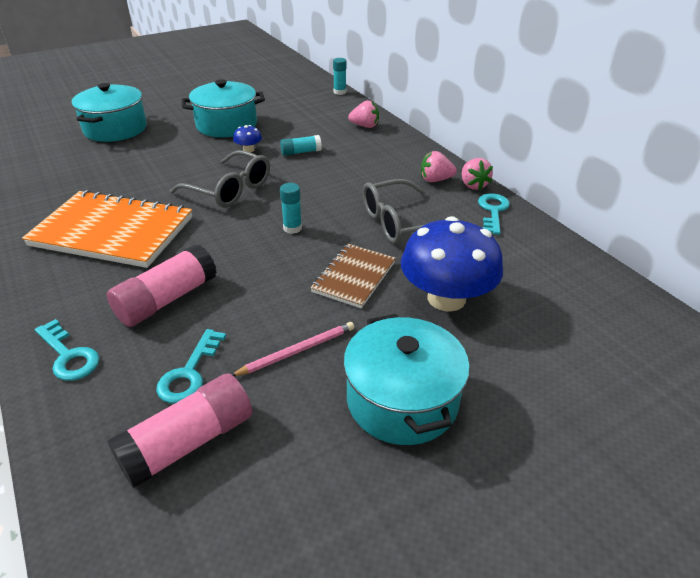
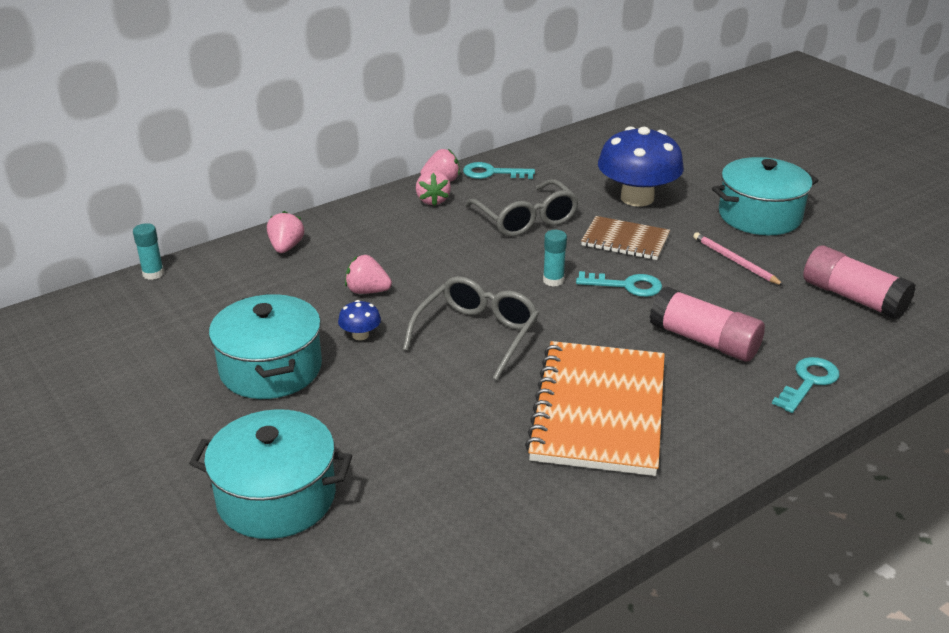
camera: 95 degrees left, 5 degrees down
(189, 373) = (789, 309): turquoise key -> turquoise key (626, 286)
(301, 152) = (367, 291): turquoise glue stick -> pink strawberry

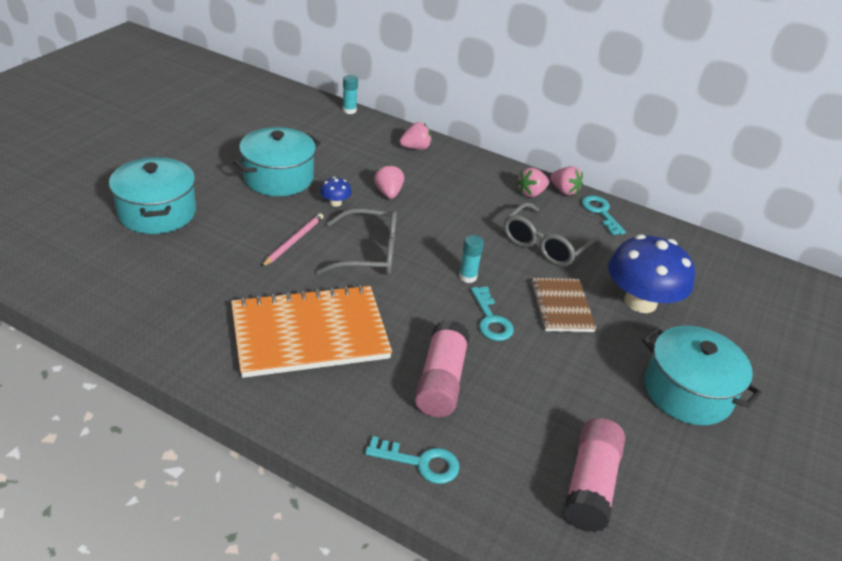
camera: 60 degrees right, 5 degrees up
(735, 261) = (586, 384): pink pencil -> pink pencil (294, 241)

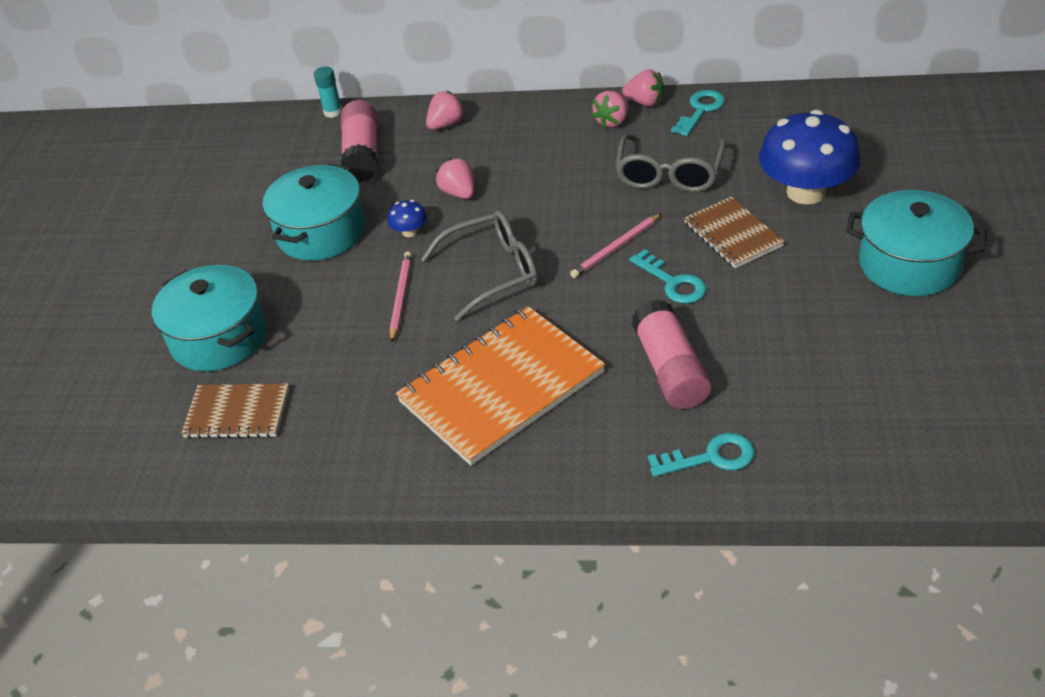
camera: 15 degrees left, 5 degrees up
(124, 265) = (237, 413): none -> brown notebook
(467, 277) = (616, 248): turquoise glue stick -> pink pencil
(590, 485) = (880, 398): pink glue stick -> pink glue stick (362, 154)
(600, 212) = (700, 110): turquoise key -> turquoise key turned 75 degrees clockwise

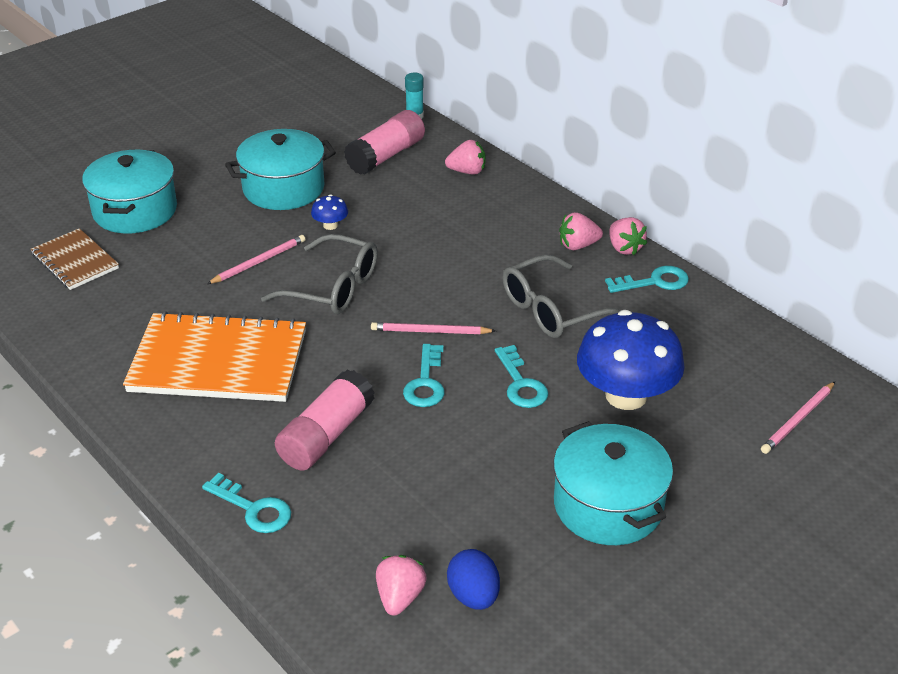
camera: 40 degrees right, 5 degrees down
(459, 193) = (399, 222): pink strawberry -> pink strawberry (400, 597)
(733, 234) = (521, 383): brown notebook -> turquoise key
(918, 132) = (798, 420): none -> pink pencil
(934, 382) = (473, 596): none -> blue egg

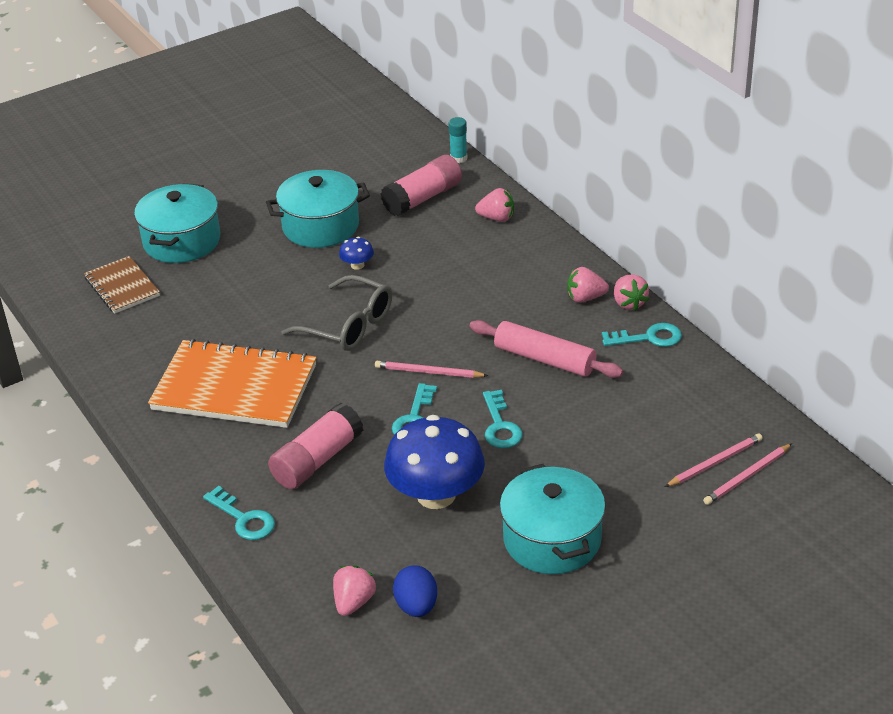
camera: 10 degrees right, 0 degrees up
(259, 262) = (286, 297): pink pencil -> pink pencil (715, 462)
(551, 310) = (545, 359): grey glasses -> pink rolling pin
(626, 395) = (593, 443): blue mushroom -> blue mushroom (436, 495)

